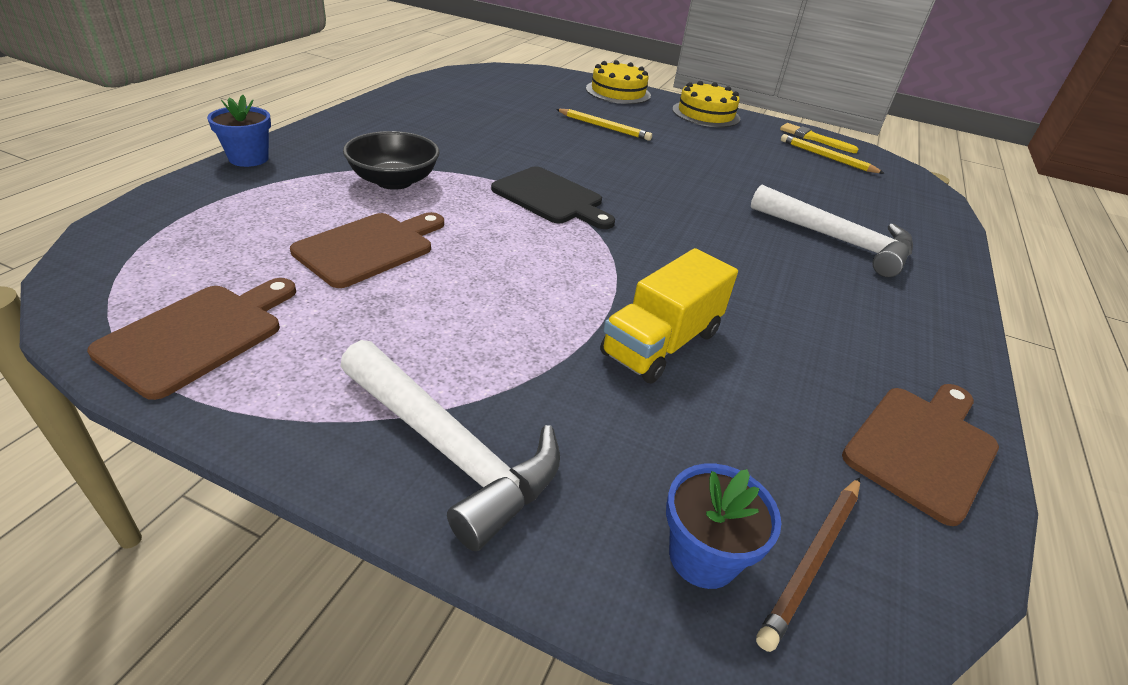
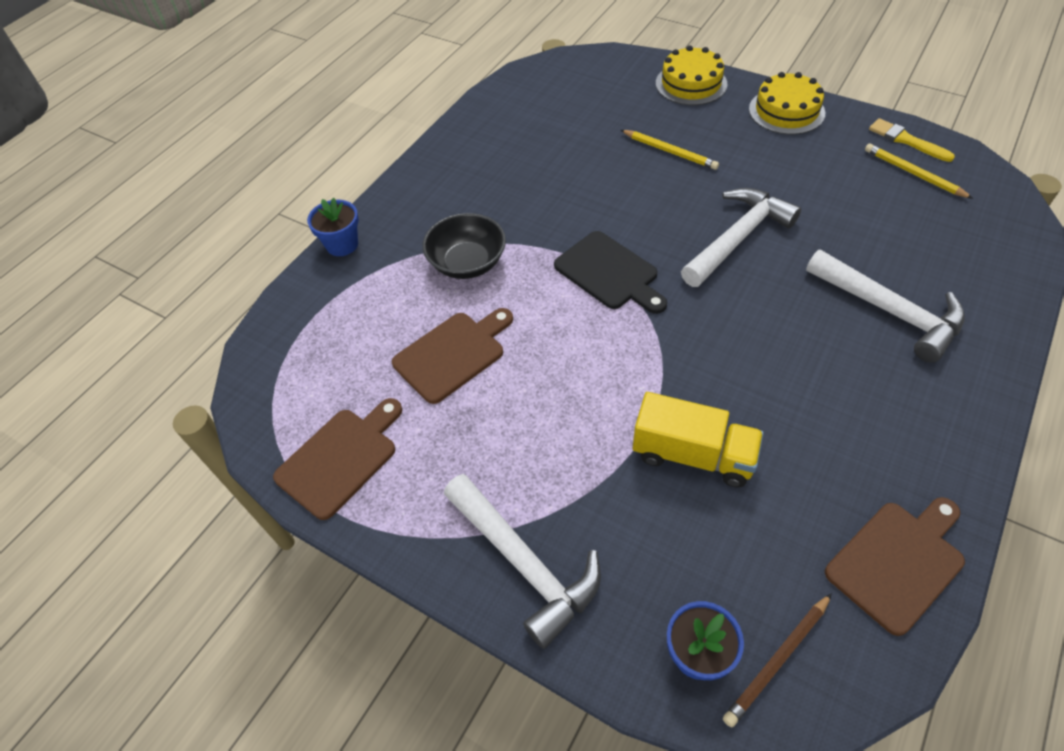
camera: 15 degrees right, 15 degrees up
(661, 343) = (693, 455): yellow truck -> yellow truck turned 120 degrees counterclockwise
(679, 184) = (738, 238): none -> white hammer

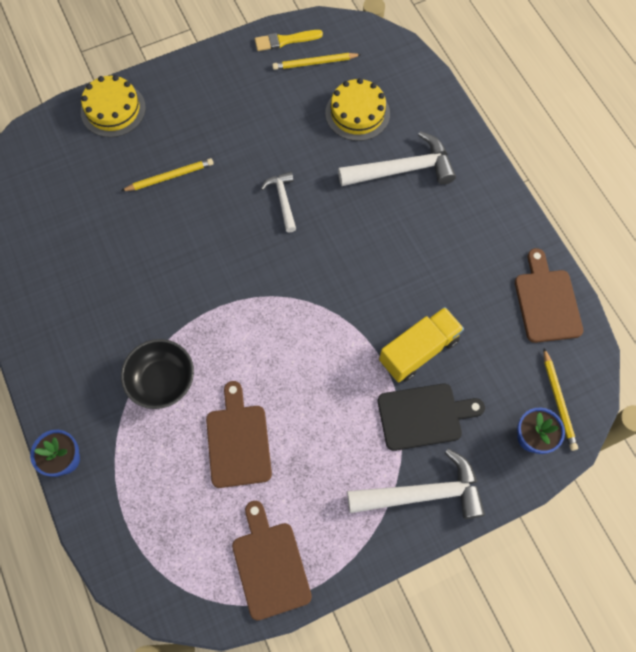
camera: 60 degrees left, 15 degrees up
(609, 273) = (248, 296): black cutting board -> black cutting board (424, 416)
(738, 238) = (283, 200): white hammer -> white hammer, size x0.56
(777, 660) = (558, 401): brown pencil -> yellow pencil
(786, 111) = (197, 78): yellow cake -> yellow cake (357, 113)

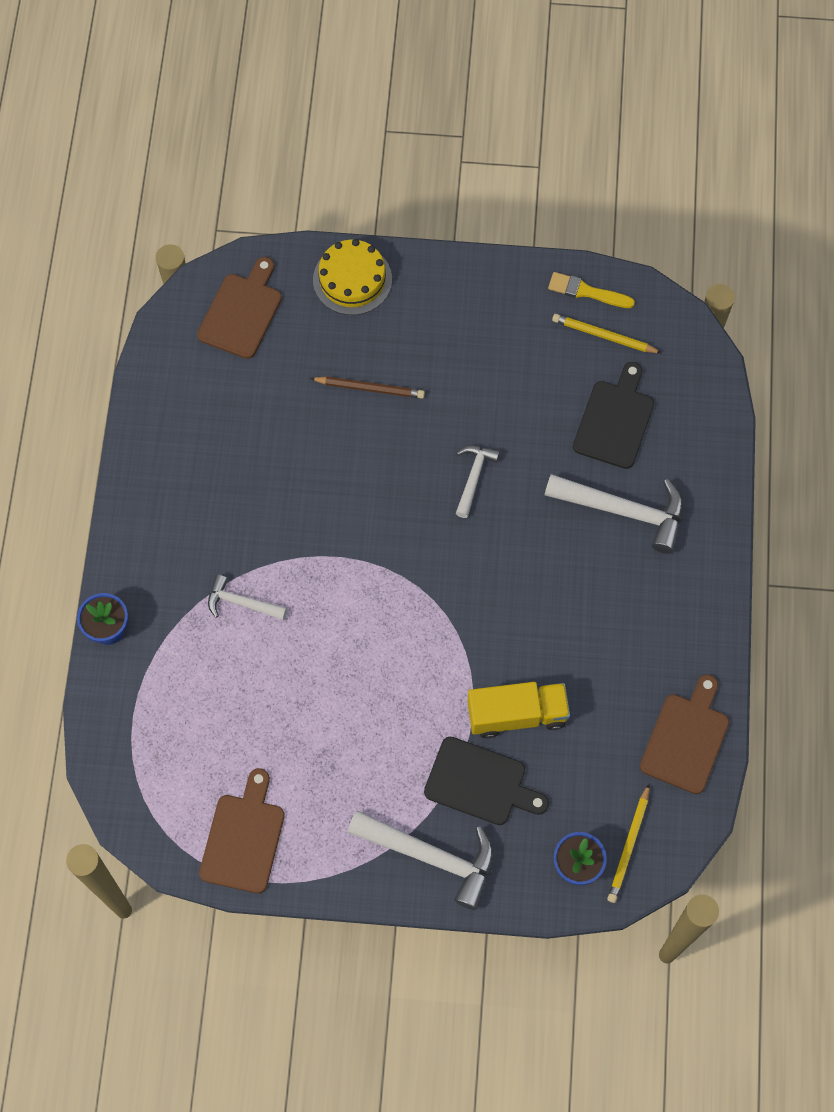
camera: 30 degrees right, 0 degrees up
(162, 380) = (241, 602): black bowl -> white hammer
(170, 177) = (369, 388): yellow pencil -> brown pencil
(238, 441) = (281, 704): brown cutting board -> brown cutting board (242, 312)
(357, 113) = (615, 420): yellow cake -> black cutting board

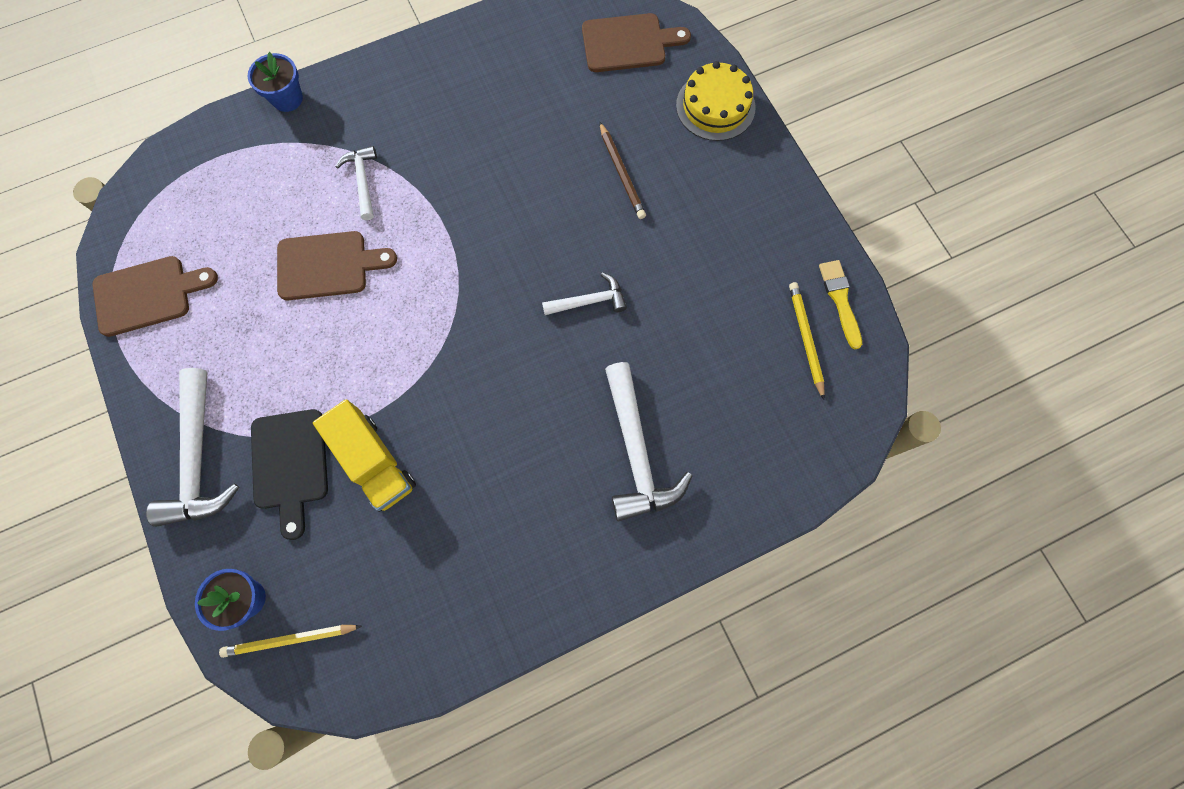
camera: 60 degrees right, 5 degrees up
(615, 420) = (725, 394): black cutting board -> none
(686, 738) = (430, 639): brown cutting board -> brown cutting board (328, 265)

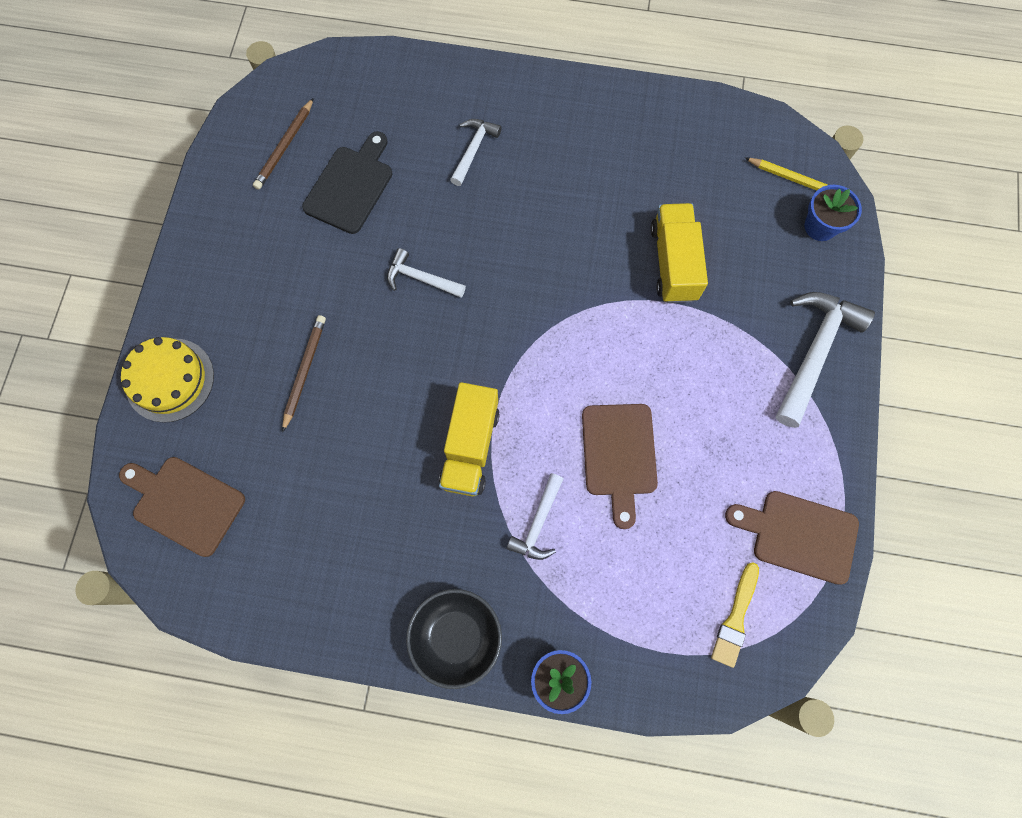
camera: 145 degrees left, 0 degrees up
(290, 465) = (741, 301): black cutting board -> black cutting board (351, 186)
(328, 265) = (619, 455): brown cutting board -> brown cutting board turned 120 degrees counterclockwise
(375, 80) = (456, 637): none -> black bowl
(451, 200) = (470, 447): none -> yellow truck
(636, 452) = (473, 150): white hammer -> white hammer, size x0.56
(805, 339) = (285, 146): yellow pencil -> brown pencil
(840, 300) = (233, 156): yellow brush -> yellow brush (735, 618)

